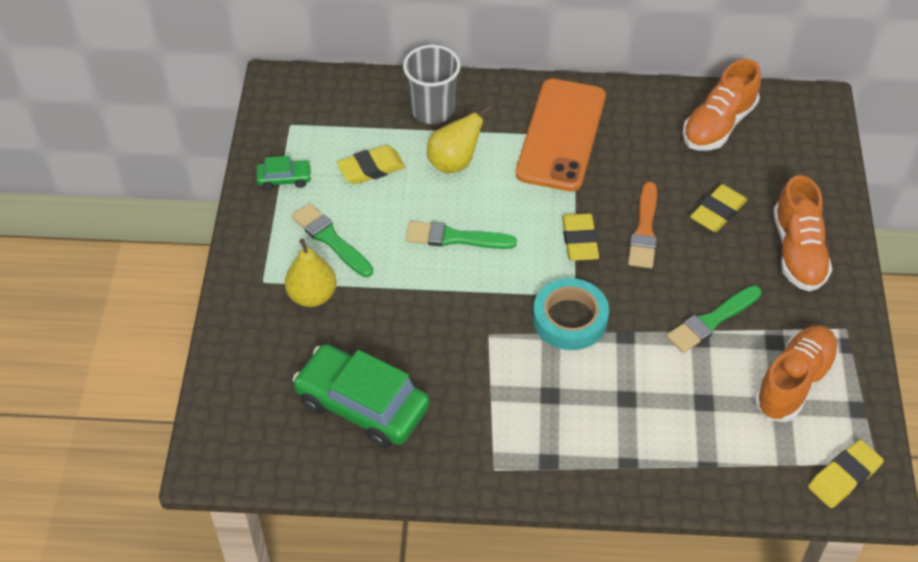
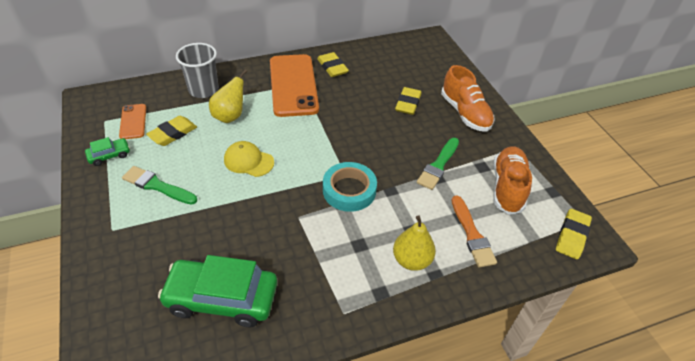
camera: 25 degrees left, 5 degrees down
(312, 295) = (155, 229): yellow pear -> yellow pear (411, 260)
(326, 136) = (133, 121): none -> orange phone
(455, 238) = (248, 161): green brush -> yellow cap
(579, 240) = (332, 141): yellow eraser -> yellow eraser (332, 67)
(644, 230) = (370, 125): orange brush -> orange brush (472, 234)
(718, 125) = (383, 59): orange shoe -> none

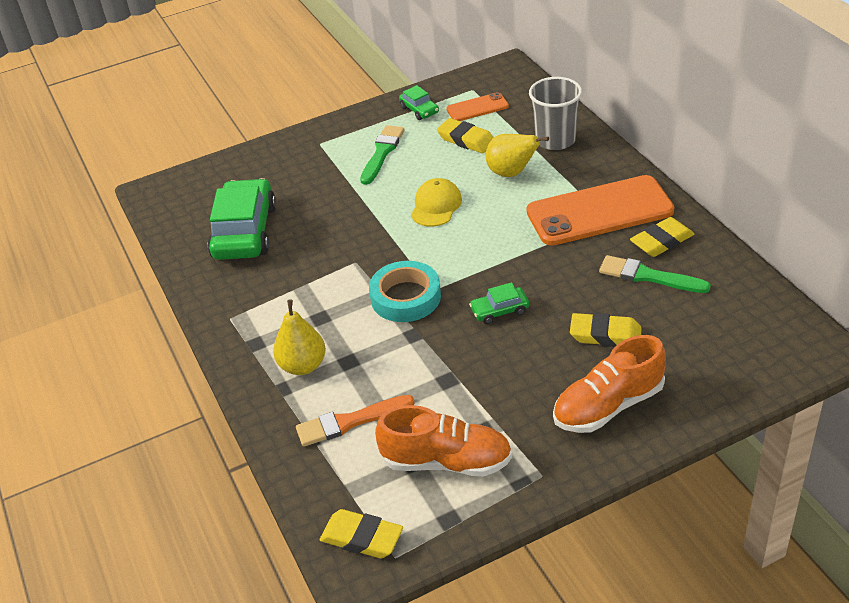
camera: 90 degrees right, 5 degrees down
(376, 144) = (499, 310): none -> green car
(438, 165) = (473, 380): green brush -> green brush (648, 276)

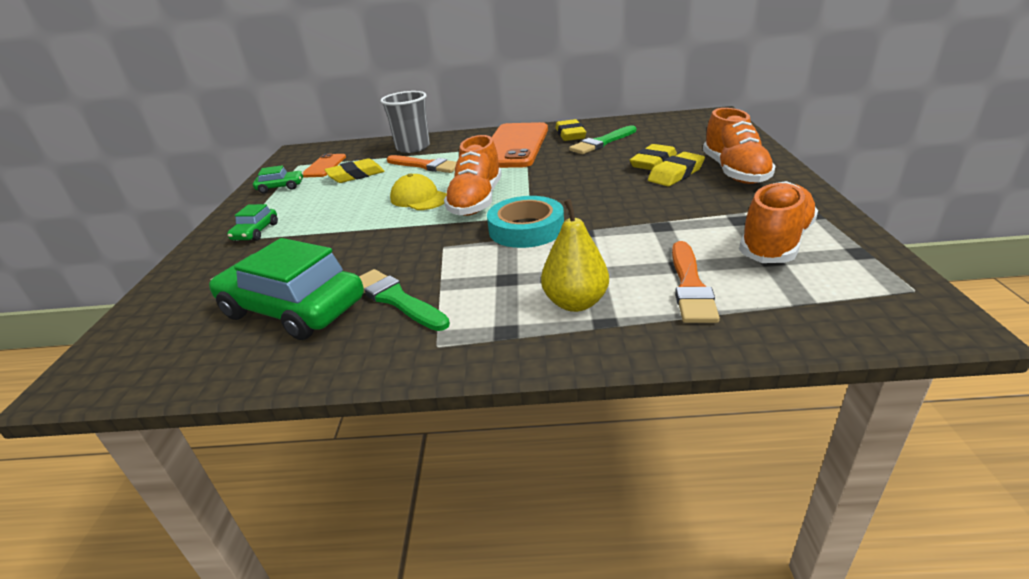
camera: 65 degrees left, 10 degrees down
(362, 538) = (884, 306): yellow eraser -> yellow eraser (676, 174)
(382, 153) = (306, 211): green brush -> green brush (396, 299)
(446, 244) = (476, 201): none -> orange shoe
(499, 310) = (588, 193): green car -> green car (256, 232)
(512, 173) = (425, 166): yellow pear -> orange brush

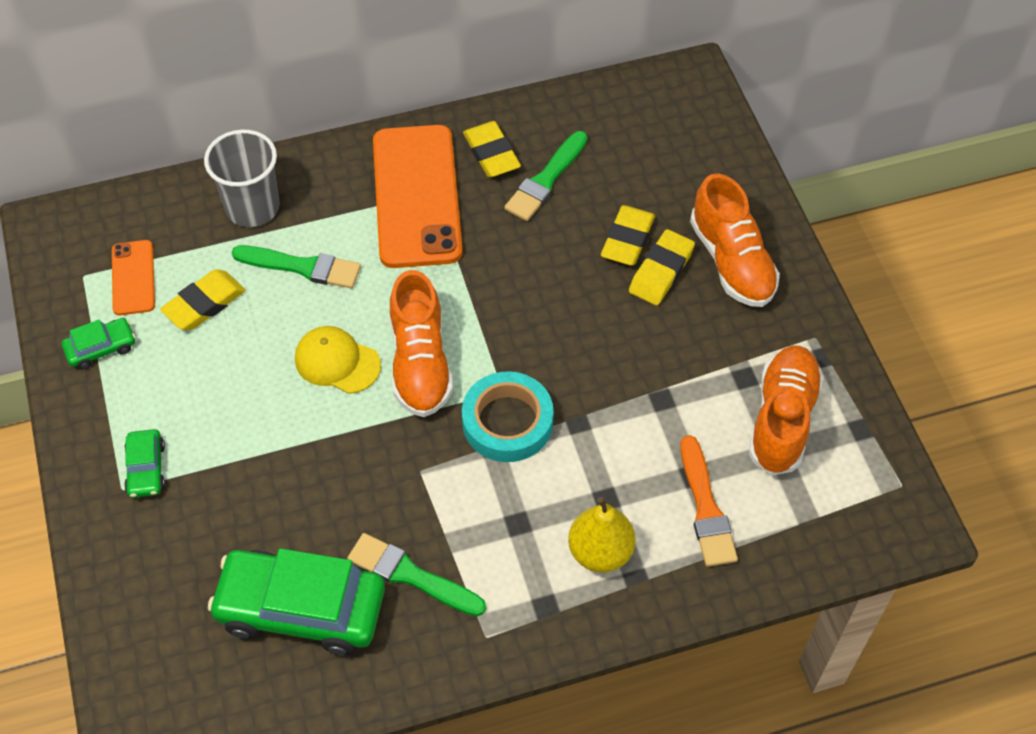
camera: 20 degrees left, 25 degrees up
(425, 166) = (302, 267): orange brush -> green brush

